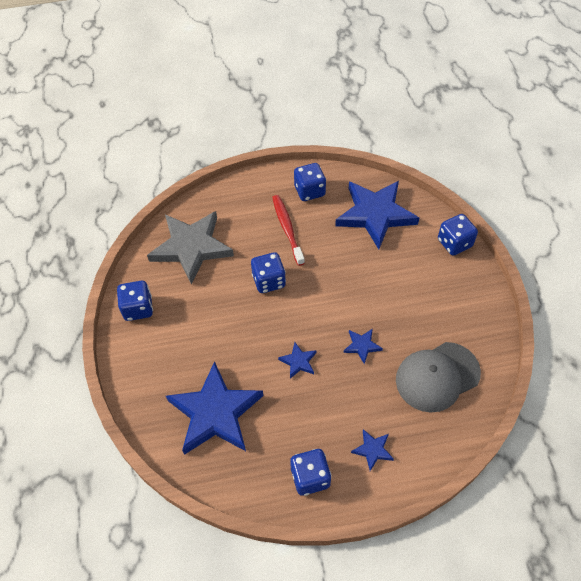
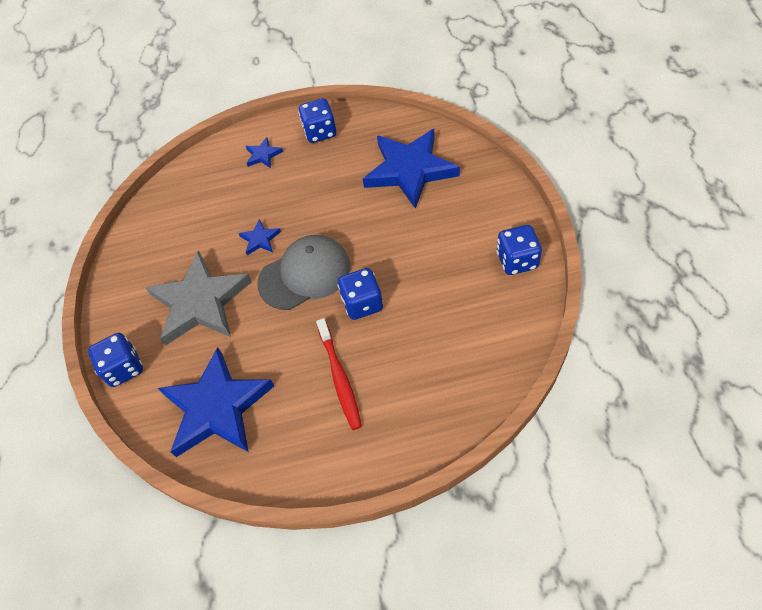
camera: 175 degrees left, 0 degrees up
(191, 247) = (468, 342): grey star -> grey star (200, 302)
(298, 361) = (328, 220): blue star -> none
(309, 191) = (306, 444): blue dice -> none
(437, 376) = (189, 216): grey cap -> grey cap (305, 274)

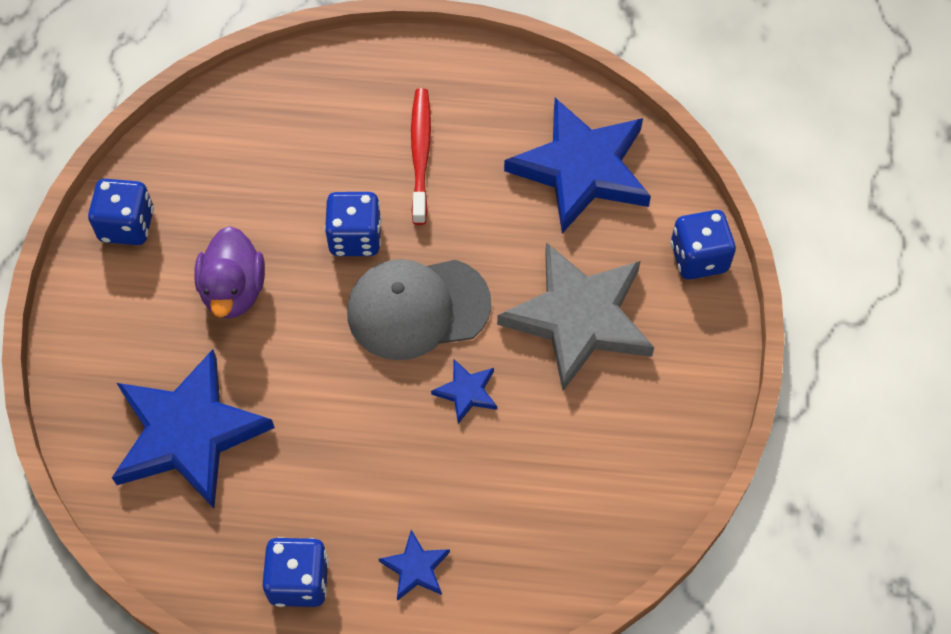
camera: 170 degrees left, 5 degrees up
(425, 246) = (234, 290): none -> purple duck

